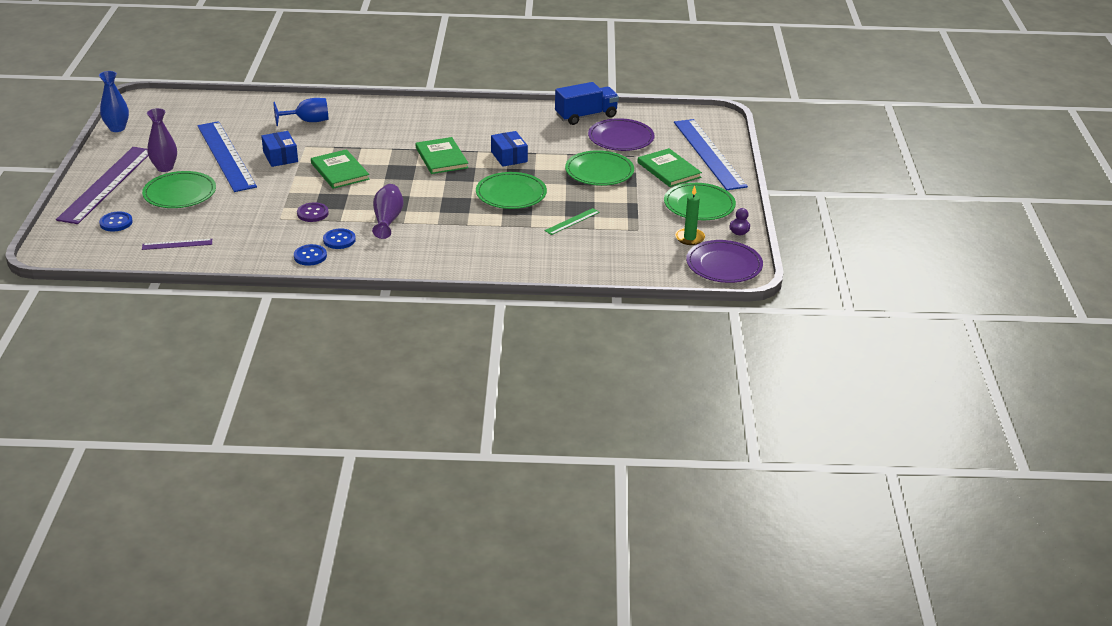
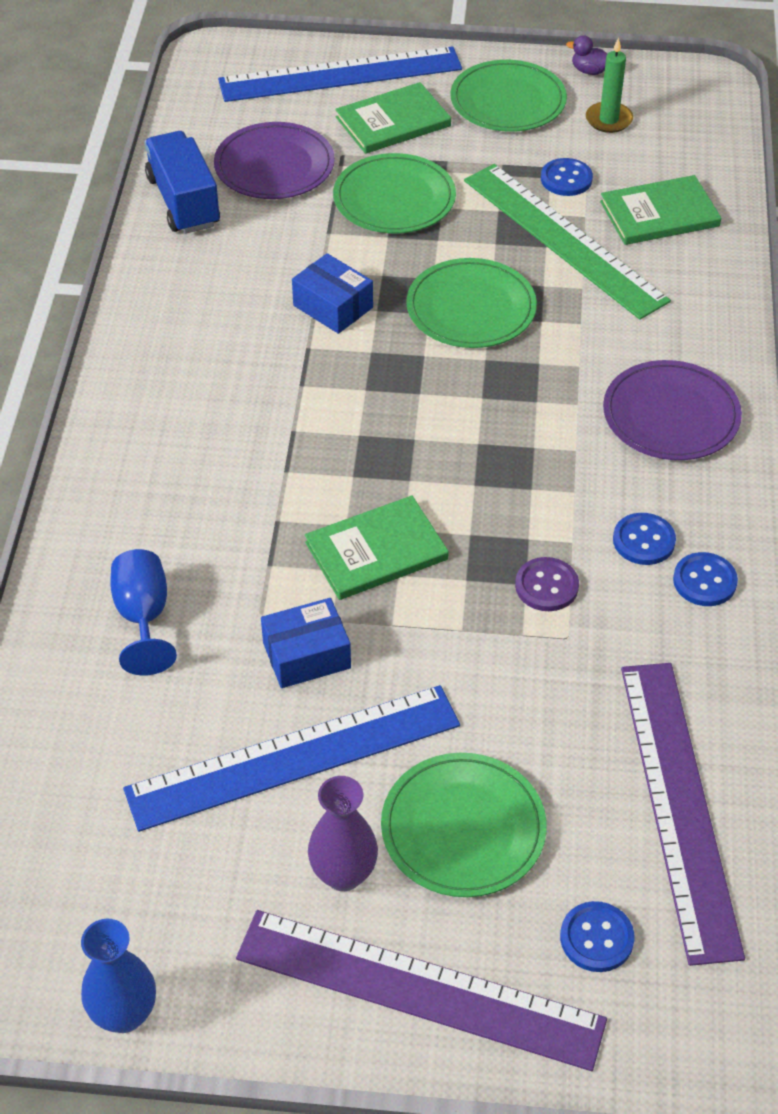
camera: 85 degrees left, 15 degrees up
(177, 244) = (678, 806): purple ruler -> purple ruler, size x2.35
(387, 220) = (567, 473): purple vase -> none
(441, 158) = (330, 398): green book -> green book (659, 214)
(509, 157) = (333, 306): blue box -> blue box turned 60 degrees clockwise
(572, 221) = (564, 239): green ruler -> green ruler, size x2.35
(627, 223) = (566, 179): none -> blue button
(724, 265) = (682, 94): purple plate -> purple plate (671, 415)

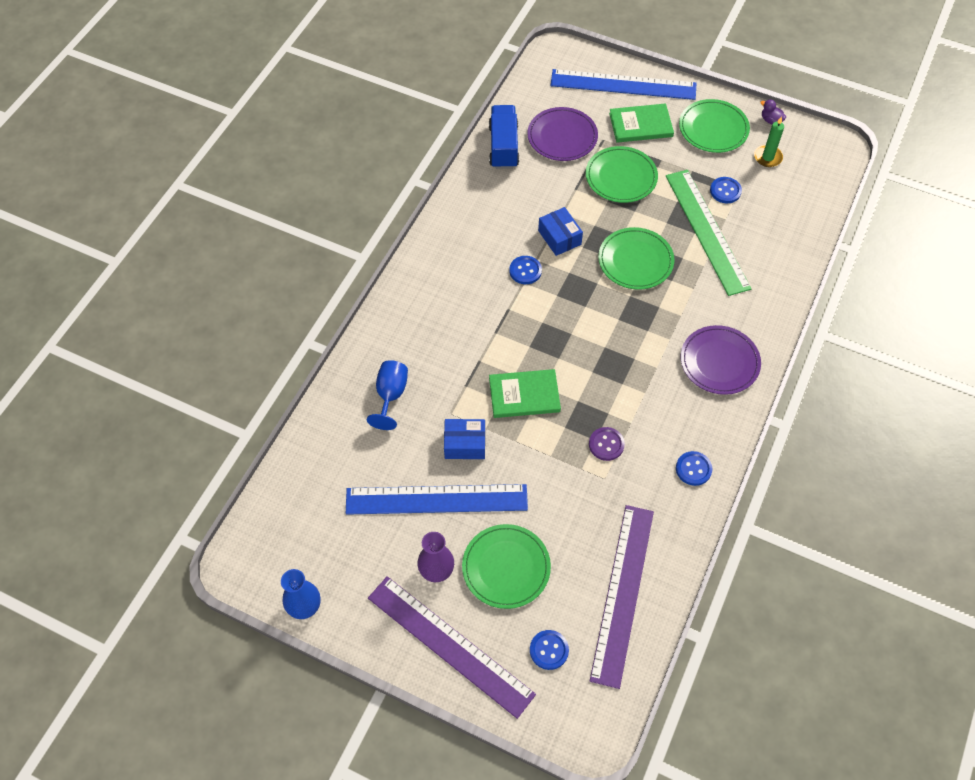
camera: 20 degrees right, 10 degrees up
(643, 541) = (670, 434): blue button -> blue button (525, 271)
(659, 214) = (770, 229): green book -> none

